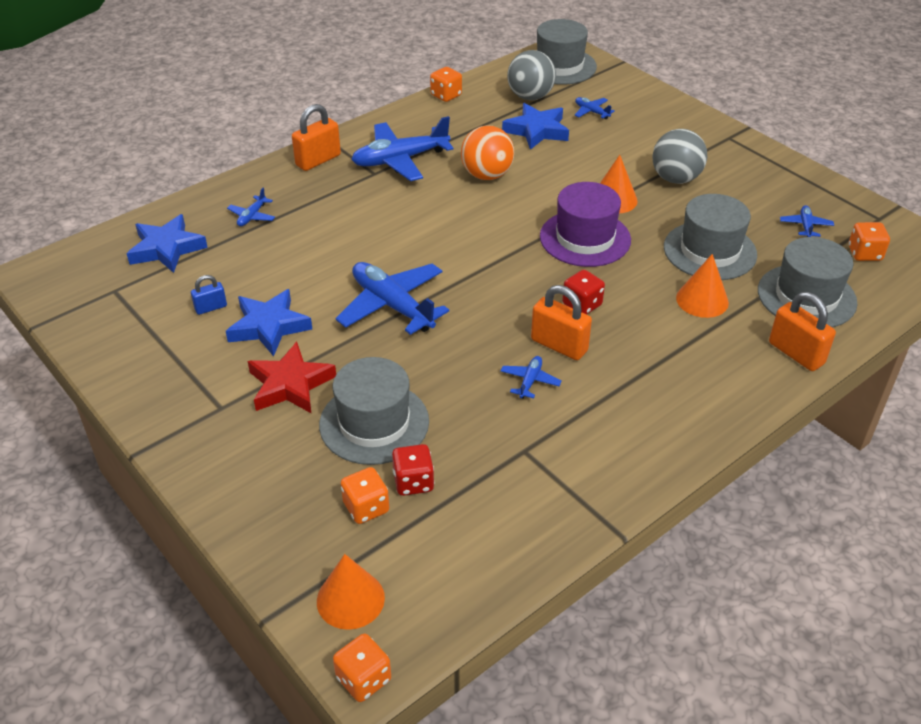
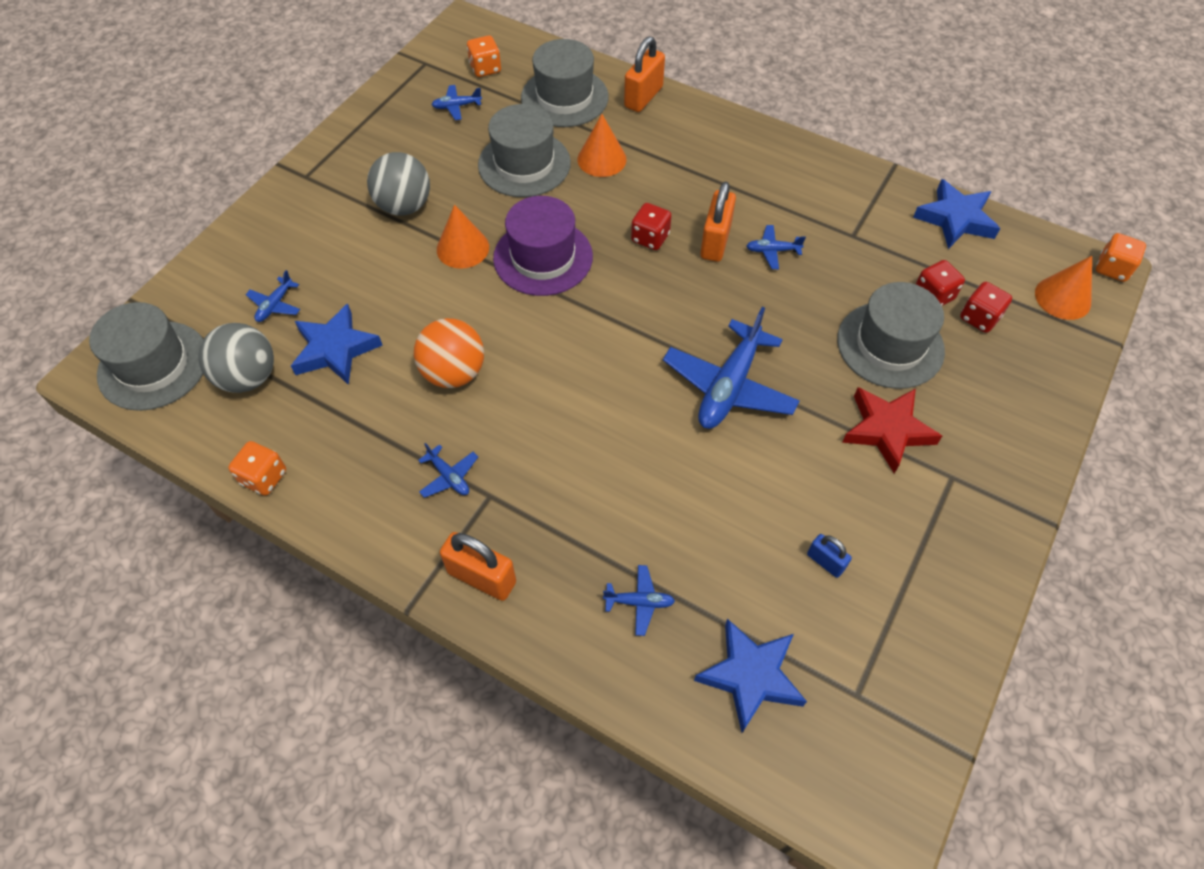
camera: 110 degrees left, 15 degrees up
(269, 326) = (821, 487): blue star -> blue star (955, 219)
(366, 507) = (979, 318): orange dice -> red dice
(400, 160) = (449, 476): blue plane -> blue plane, size x0.46

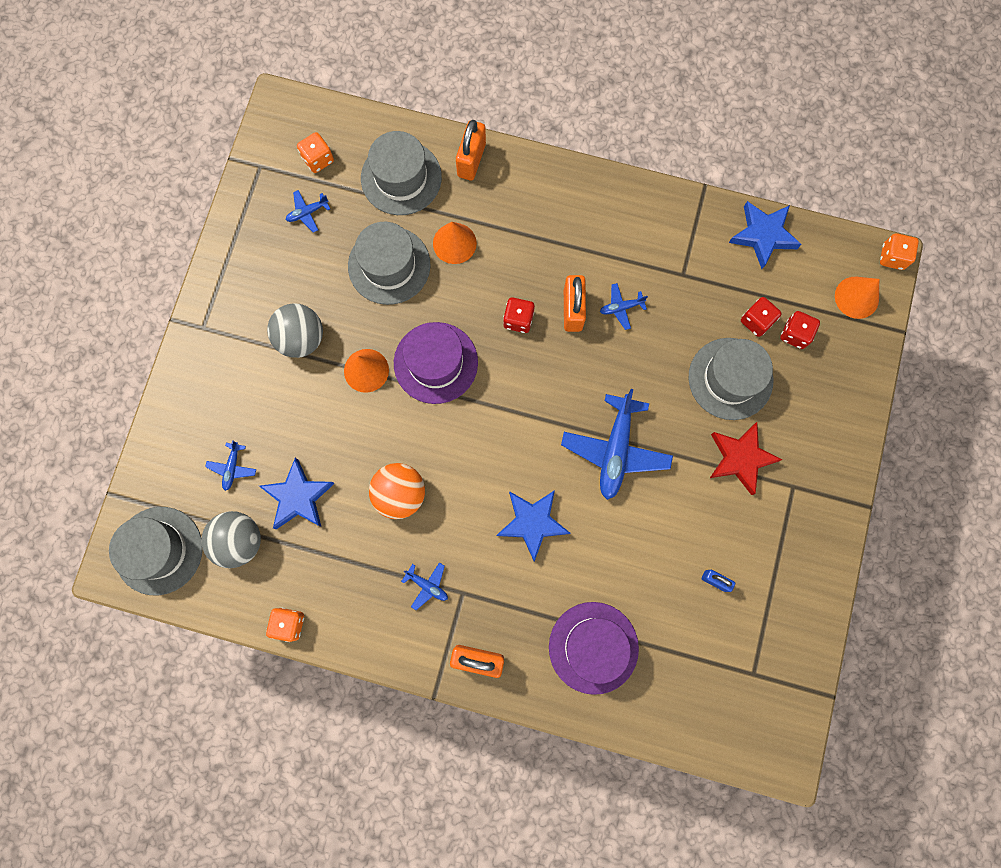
camera: 15 degrees left, 20 degrees up
(639, 602) = (593, 647): blue plane -> purple hat
(750, 676) = (681, 680): blue star -> blue star (532, 523)

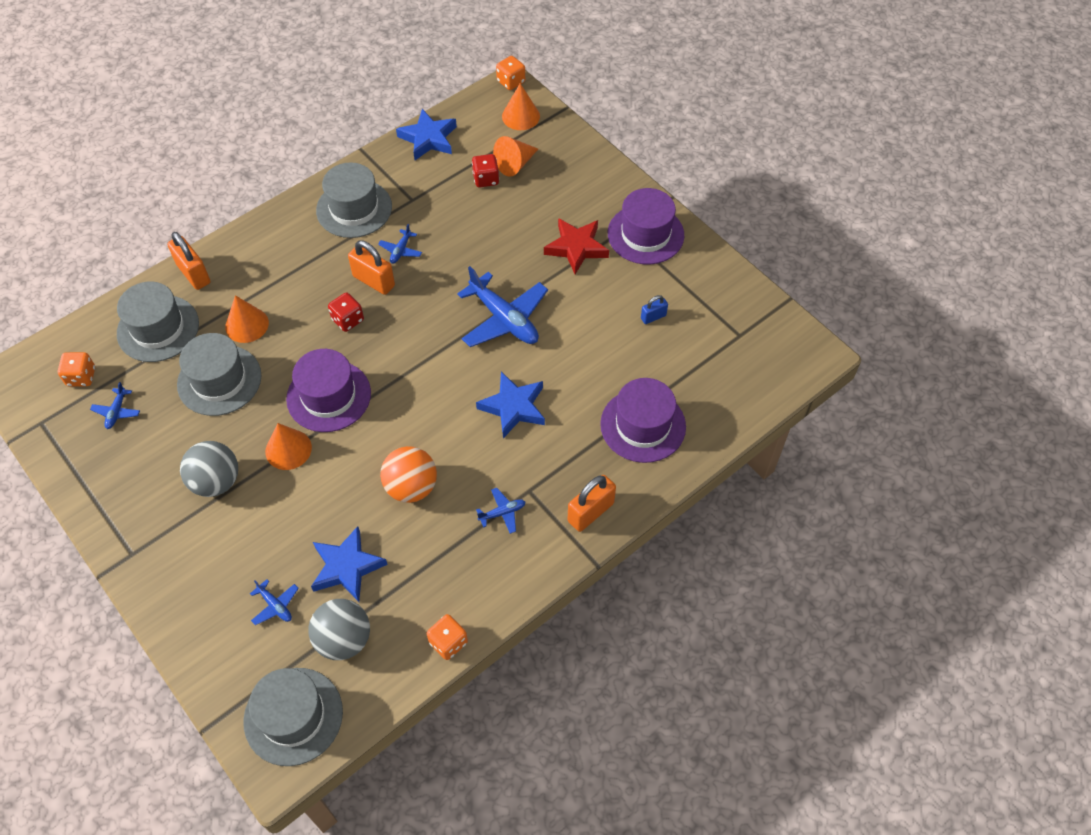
camera: 55 degrees left, 20 degrees down
(730, 378) = (513, 218): grey hat -> grey hat (354, 208)
(795, 334) = (515, 164): red dice -> orange cone
(804, 511) = (645, 234): none -> purple hat

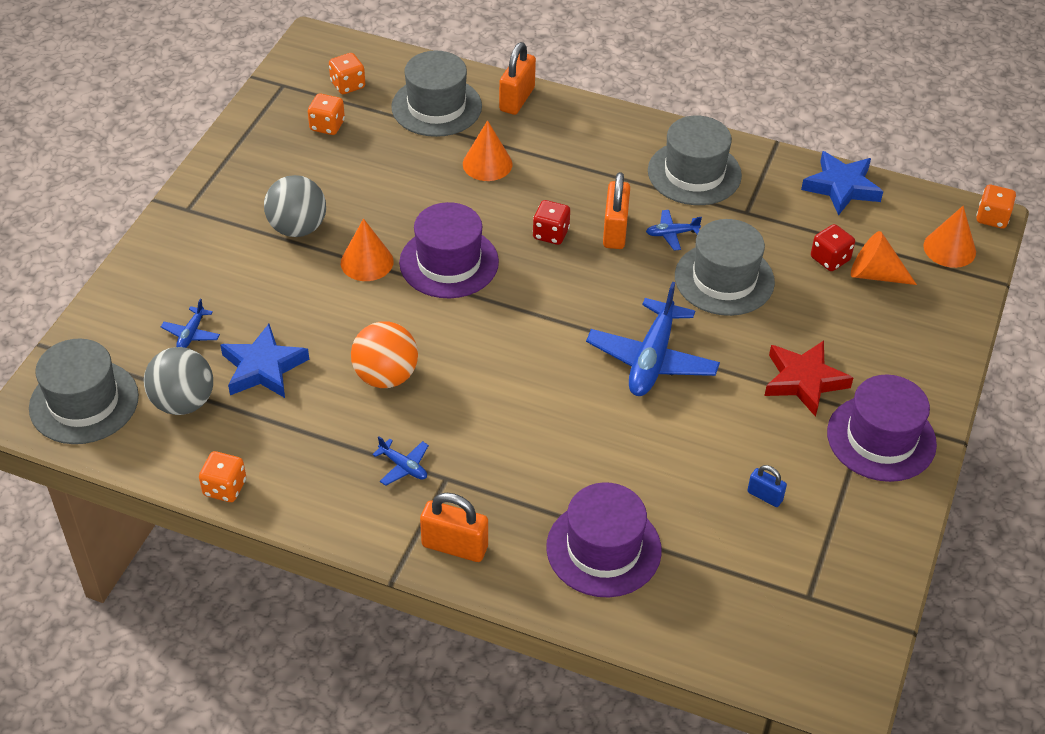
camera: 60 degrees right, 10 degrees down
(117, 412) = (327, 126): blue plane -> orange dice
(219, 380) = (410, 176): grey hat -> grey hat (724, 279)
(513, 407) = (542, 418): blue star -> none

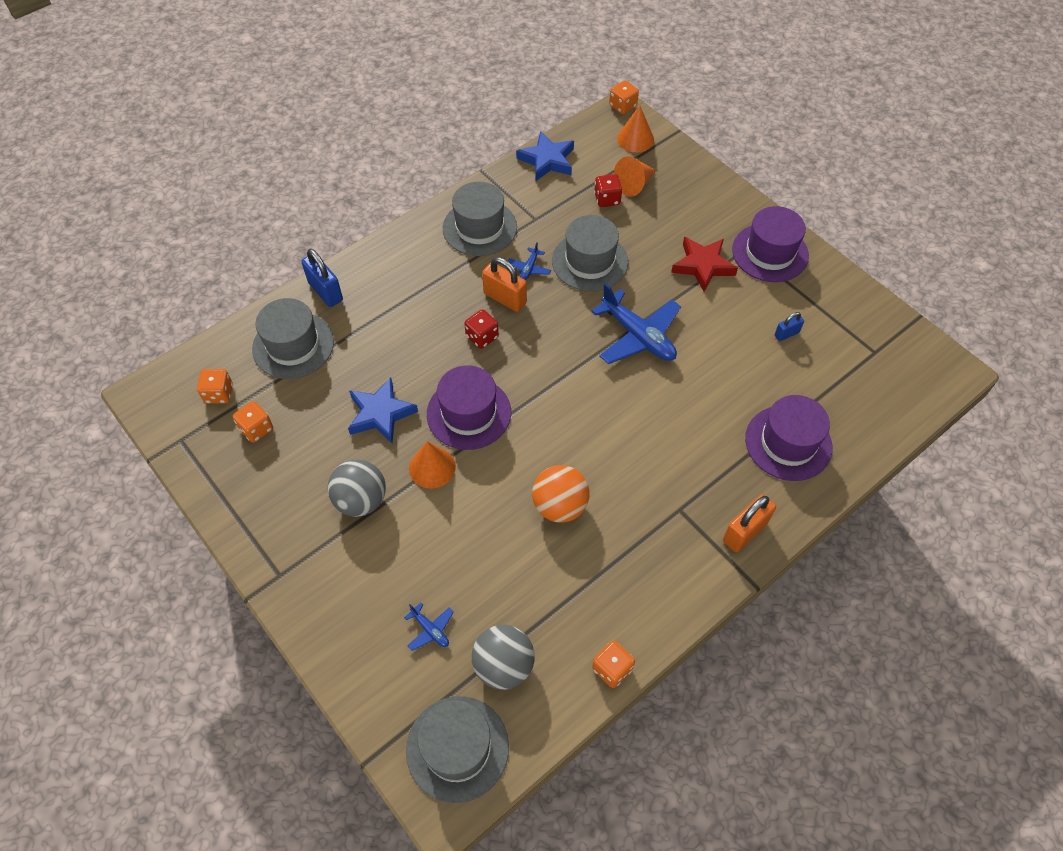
camera: 60 degrees left, 10 degrees up
(263, 368) = (501, 589): blue star -> blue star (381, 414)
(403, 466) = (655, 533): blue plane -> none
(487, 164) = (381, 342): orange cone -> none
(517, 99) = (325, 291): orange padlock -> blue padlock

